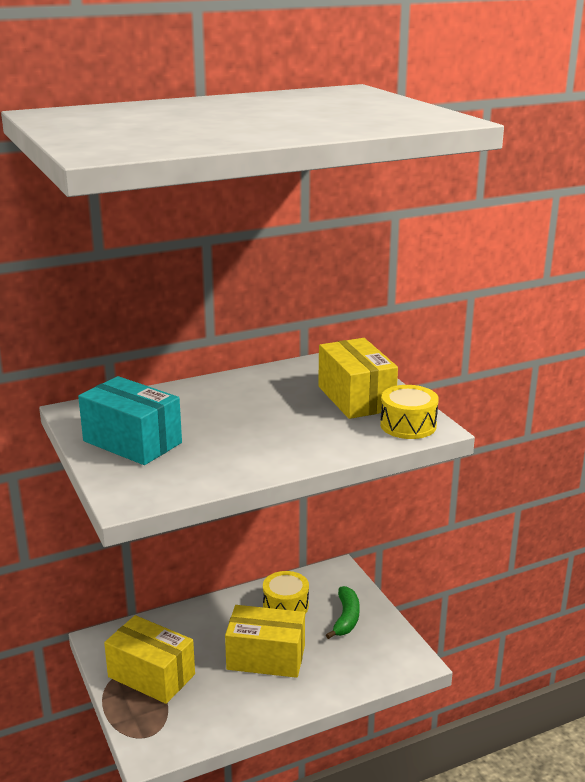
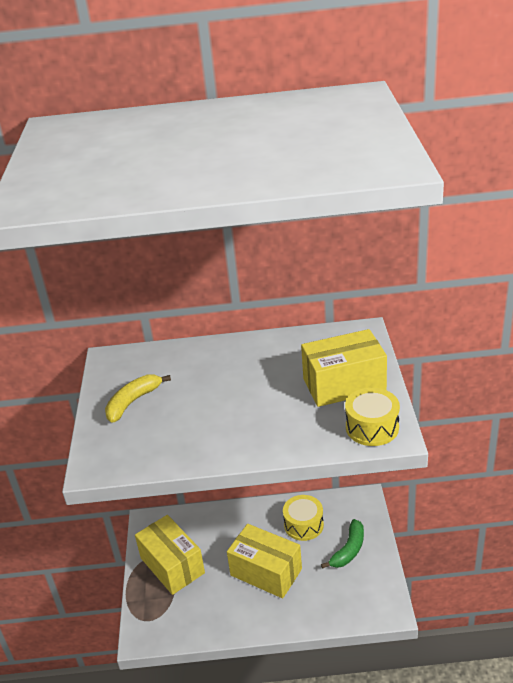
camera: 25 degrees right, 10 degrees up
(132, 442) = (133, 402): turquoise box -> yellow banana
(356, 398) = (344, 384): yellow box -> yellow box turned 75 degrees clockwise

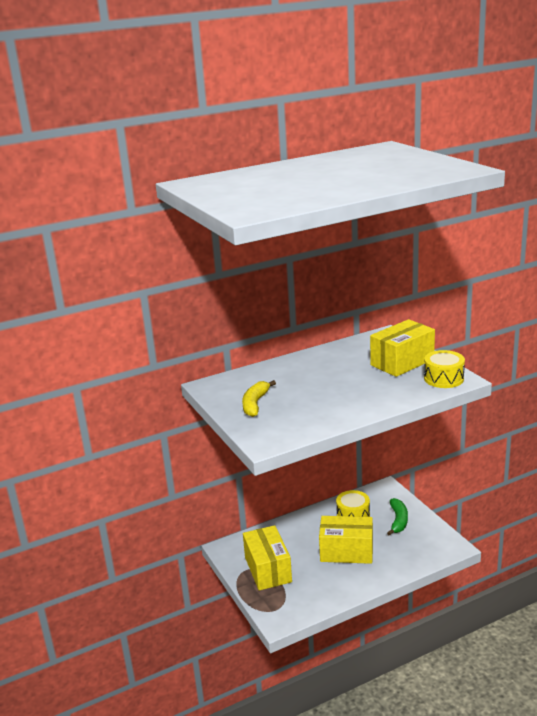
camera: 25 degrees left, 10 degrees down
(172, 565) = (268, 569): yellow box -> yellow box turned 45 degrees clockwise

